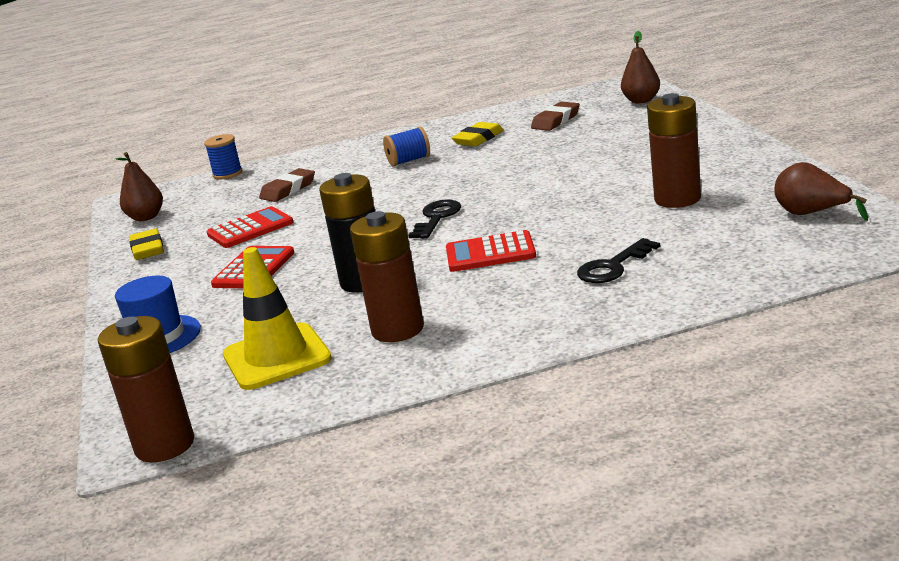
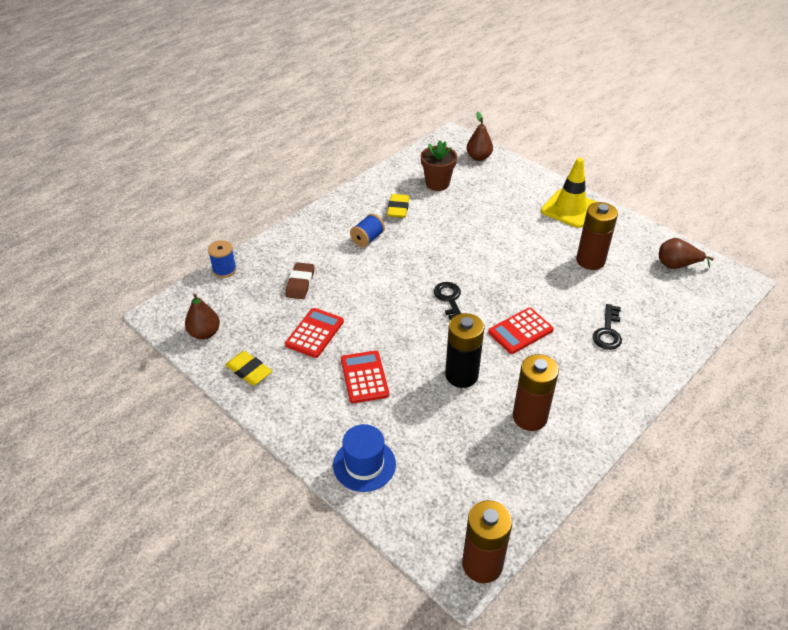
camera: 35 degrees left, 20 degrees up
(277, 357) = (474, 462): yellow traffic cone -> yellow traffic cone (569, 209)
(555, 121) = (437, 183): brown eraser -> brown flower pot

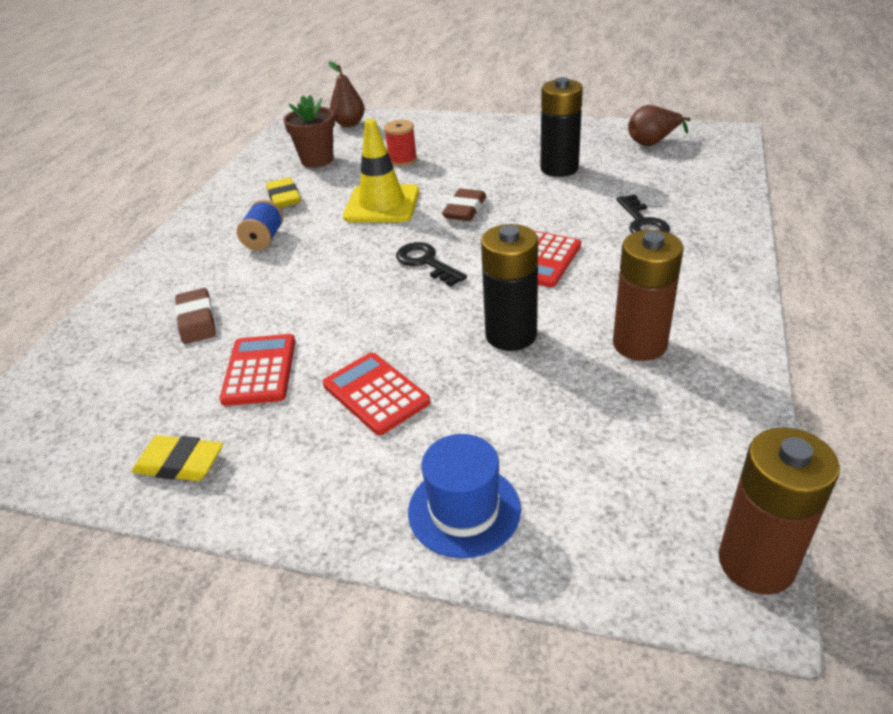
camera: 25 degrees left, 5 degrees down
(204, 333) = (69, 443): brown pear -> none
(224, 270) = (60, 348): blue spool -> none
(492, 207) = (402, 160): none -> red spool
(502, 269) = (465, 209): none -> brown eraser
(569, 209) = (493, 134): yellow traffic cone -> yellow traffic cone (382, 204)
(590, 260) = (559, 168): brown battery -> black battery

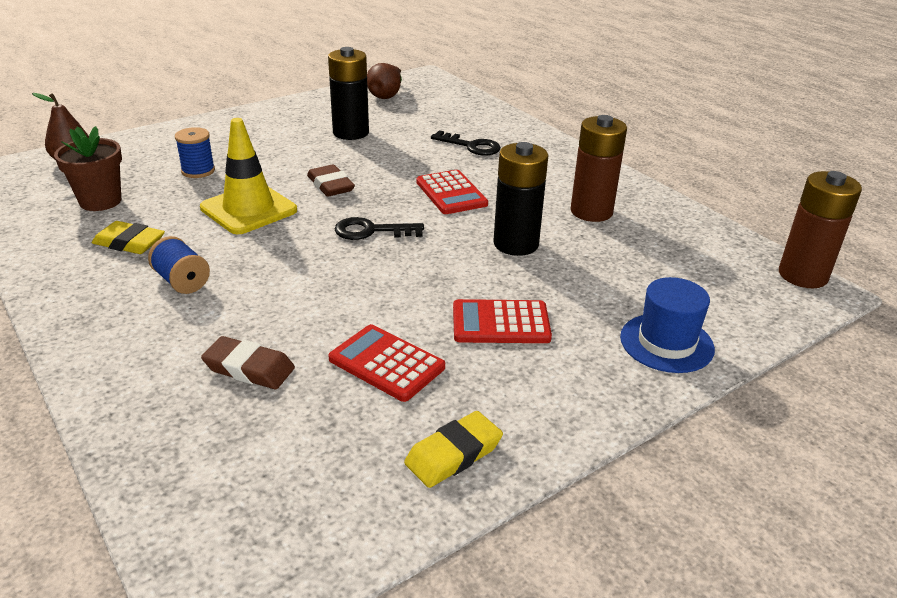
camera: 55 degrees left, 5 degrees down
(402, 160) = (198, 171): red spool -> blue spool

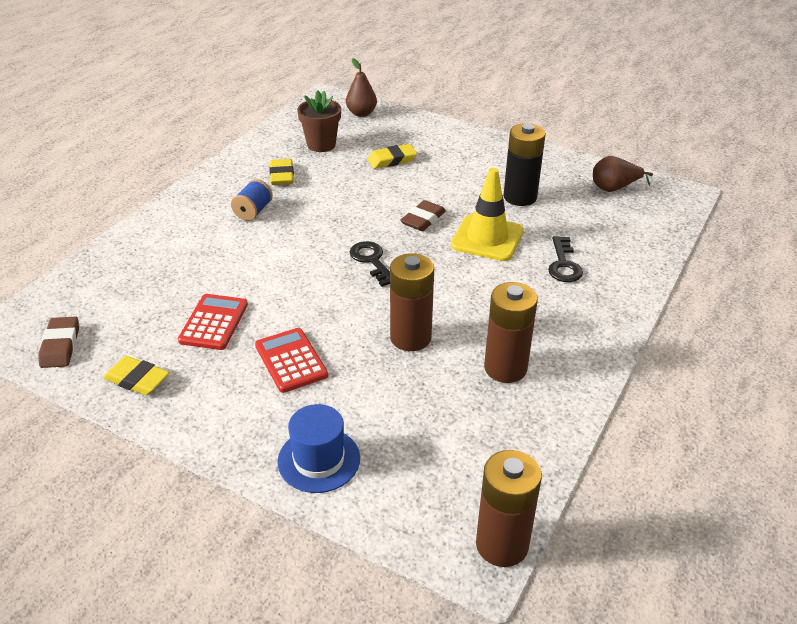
camera: 65 degrees right, 5 degrees up
(198, 171) = (392, 160): blue spool -> yellow eraser
(249, 209) = (358, 200): yellow traffic cone -> yellow traffic cone (487, 238)
(249, 368) = (180, 271): brown eraser -> brown eraser (60, 346)
(451, 193) = (465, 280): red calculator -> none
(516, 244) = (410, 338): black battery -> brown battery

